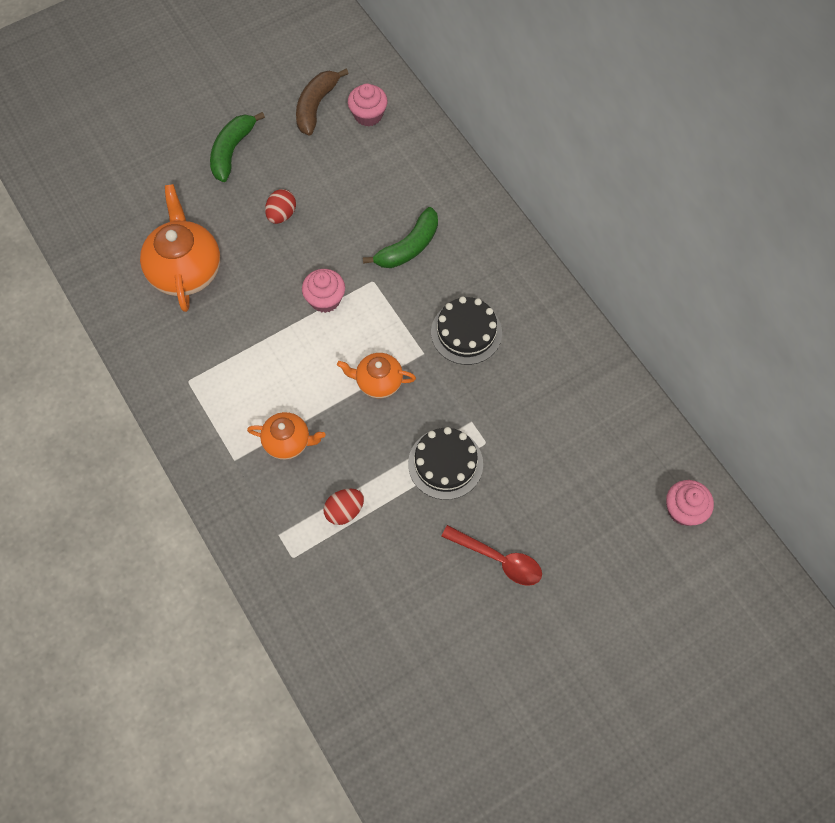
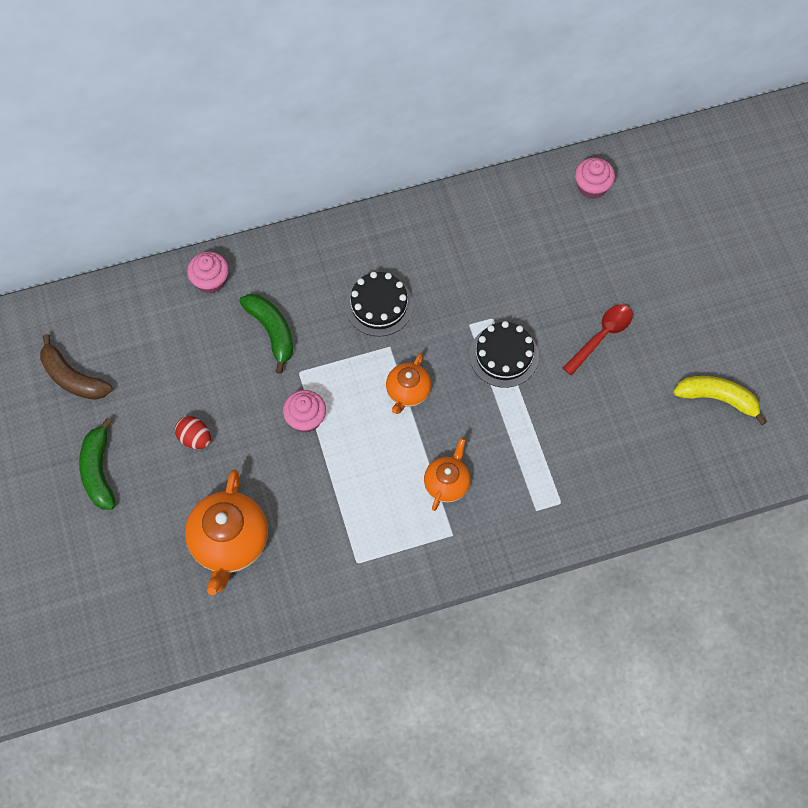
camera: 75 degrees left, 0 degrees up
(185, 270) = (229, 543): orange teapot -> orange teapot turned 90 degrees counterclockwise
(232, 151) = (99, 471): green banana -> green banana turned 45 degrees clockwise
(344, 511) = (527, 449): red egg -> none
(368, 115) = (103, 331): pink cupcake -> pink cupcake (210, 280)
(458, 704) = (718, 399): none -> yellow banana

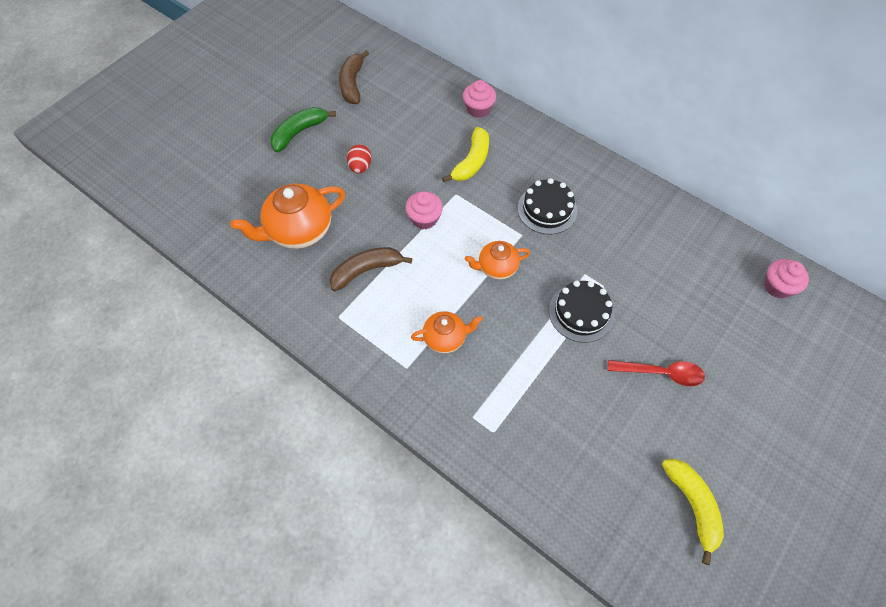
camera: 55 degrees right, 5 degrees down
(272, 332) = (471, 162): green banana -> yellow banana
(325, 507) = (366, 270): none -> brown banana

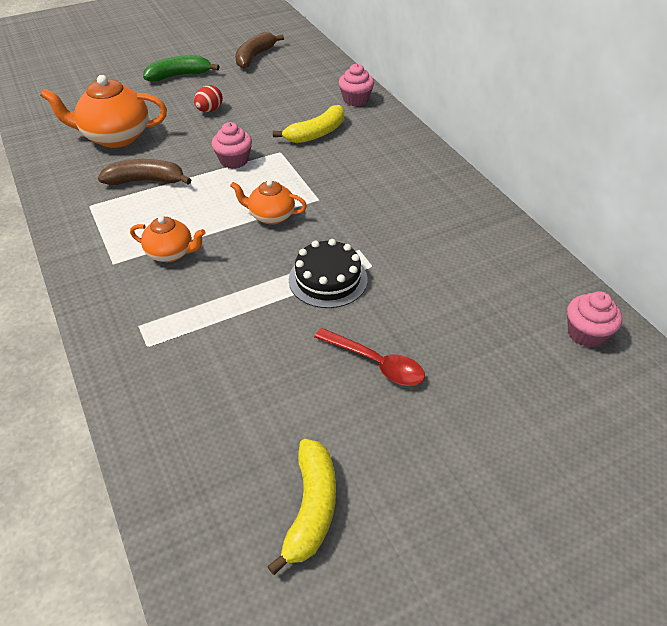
camera: 25 degrees right, 15 degrees down
(547, 209) = (361, 188): black cake -> none

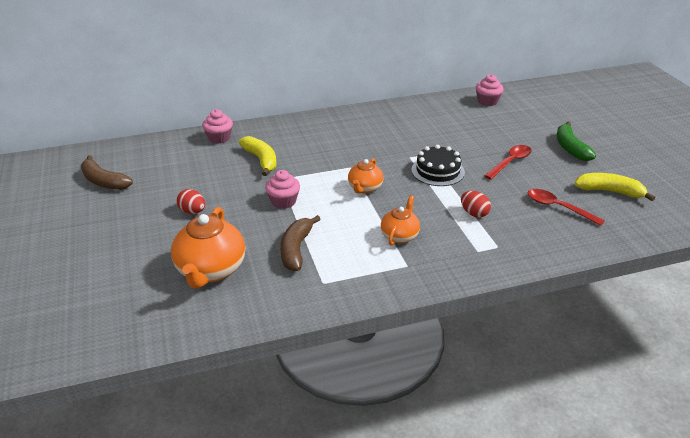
camera: 80 degrees left, 10 degrees down
(179, 76) = (109, 229): green banana -> green banana (570, 148)
(224, 320) = (474, 213): none -> red egg
(249, 422) = (558, 207): none -> red spoon

